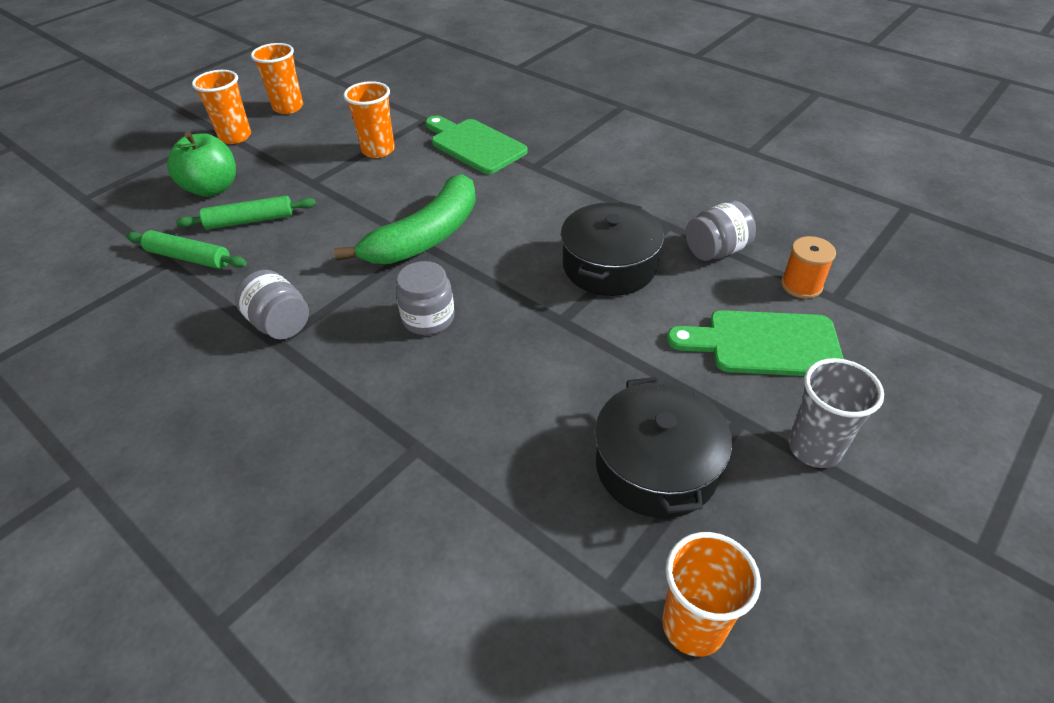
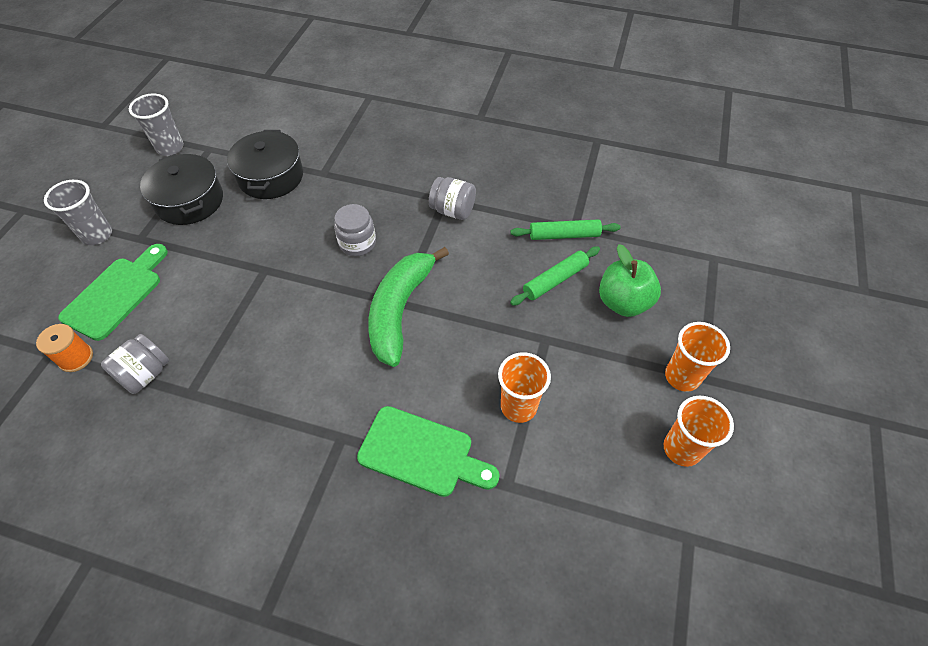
camera: 155 degrees right, 10 degrees up
(609, 266) = (237, 328): black pot -> black pot (271, 177)
(693, 626) = (170, 148): orange cup -> grey cup
(764, 344) = (116, 294): green cutting board -> green cutting board turned 45 degrees counterclockwise

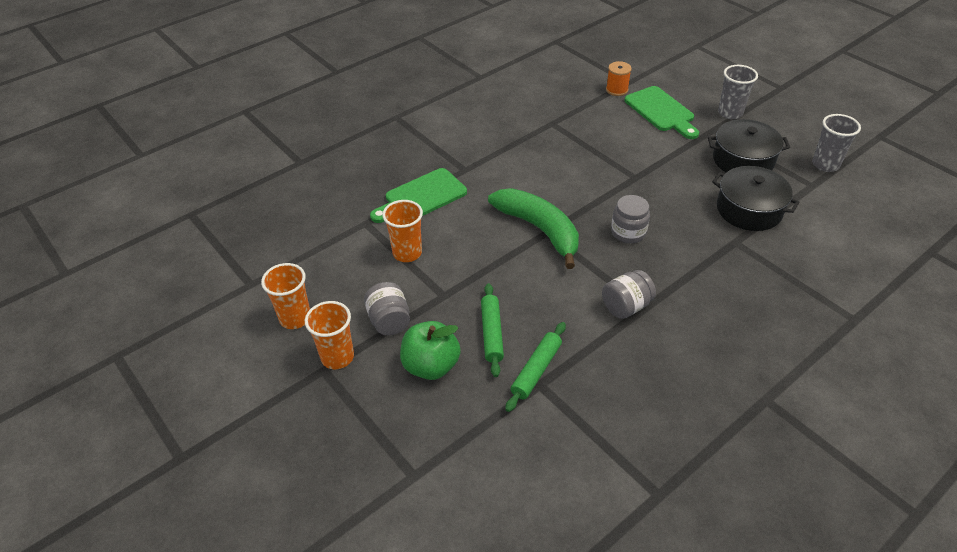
camera: 125 degrees right, 10 degrees down
(145, 374) = (581, 111): grey jar -> grey jar (389, 321)

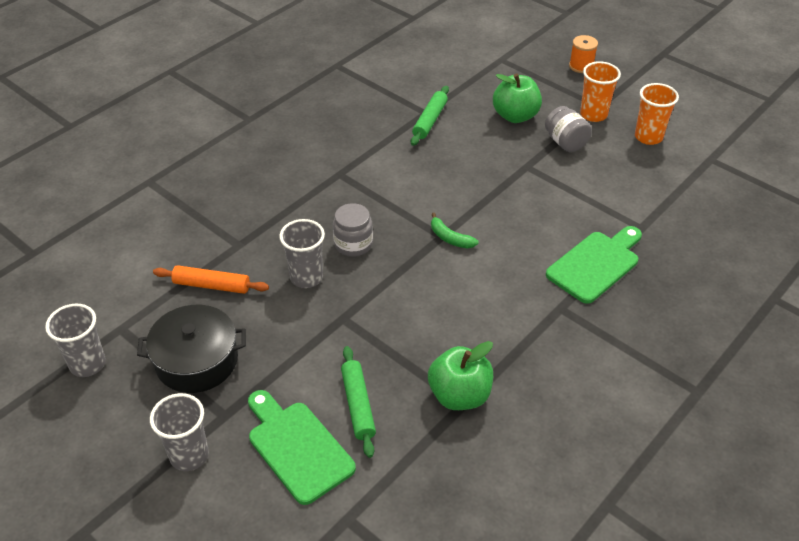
camera: 170 degrees right, 0 degrees up
(407, 253) = (579, 200): orange cup -> none
(492, 333) = (473, 141): green rolling pin -> green rolling pin (358, 405)
(539, 229) = (450, 238): green banana -> green banana, size x0.44
(554, 127) = (459, 395): none -> green apple
(617, 90) = (367, 494): orange spool -> orange spool (581, 66)
(626, 306) = (357, 173): grey jar -> none
(668, 209) = (306, 277): none -> grey cup
(749, 210) = (211, 285): black pot -> orange rolling pin

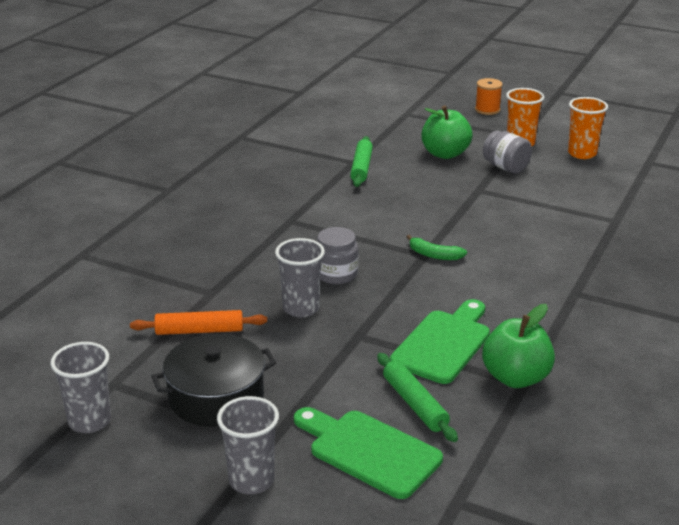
camera: 15 degrees left, 15 degrees down
(595, 264) = (589, 254): green cutting board -> green cutting board (443, 343)

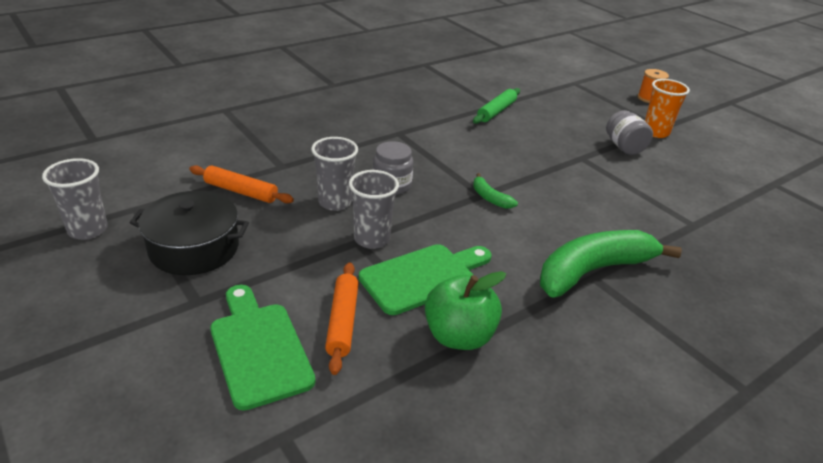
camera: 25 degrees right, 5 degrees up
(251, 480) = (139, 331): grey cup -> grey cup (372, 239)
(414, 404) = (342, 321): green rolling pin -> orange rolling pin
(445, 154) = (578, 121): green apple -> none
(571, 287) = (593, 271): none -> green banana
(582, 153) = (709, 157): orange cup -> none

